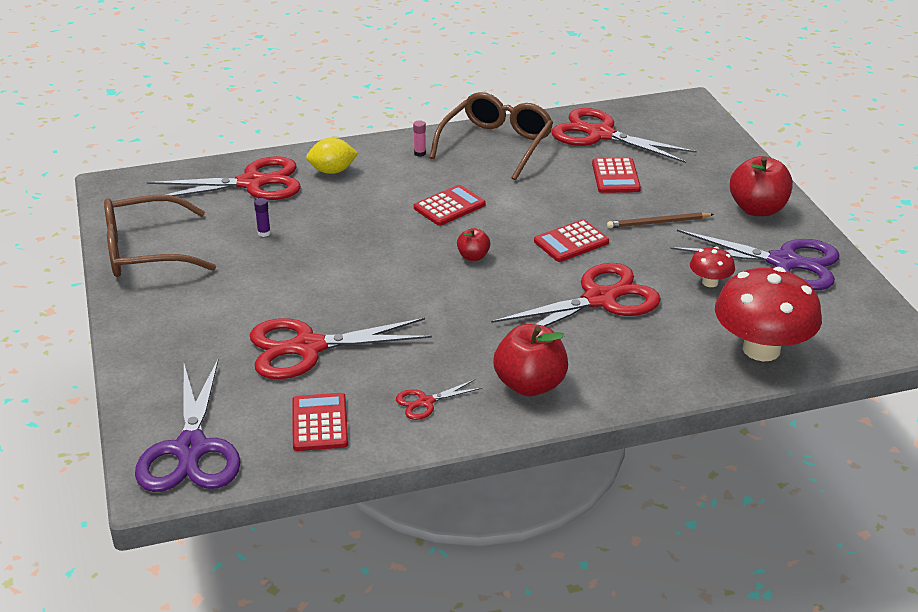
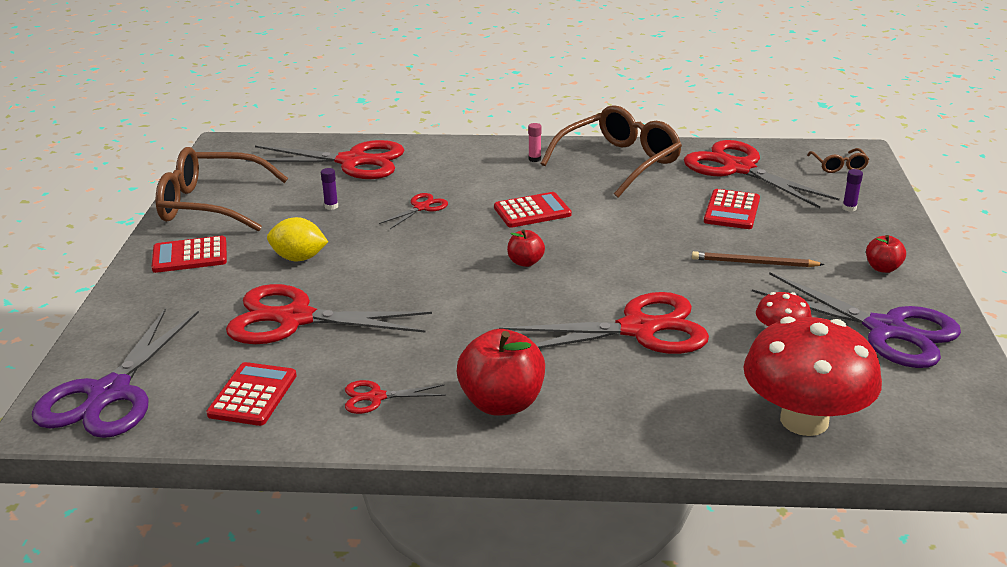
camera: 20 degrees right, 5 degrees down
(332, 171) = (437, 162): yellow lemon -> yellow lemon (299, 258)
(348, 220) = (421, 207): none -> red scissors
(571, 242) = (642, 266): red calculator -> red calculator (190, 256)
(679, 119) = (838, 166): none -> brown glasses
(707, 158) = (849, 208): none -> purple glue stick
(757, 209) = (882, 268): red apple -> red apple, size x0.52

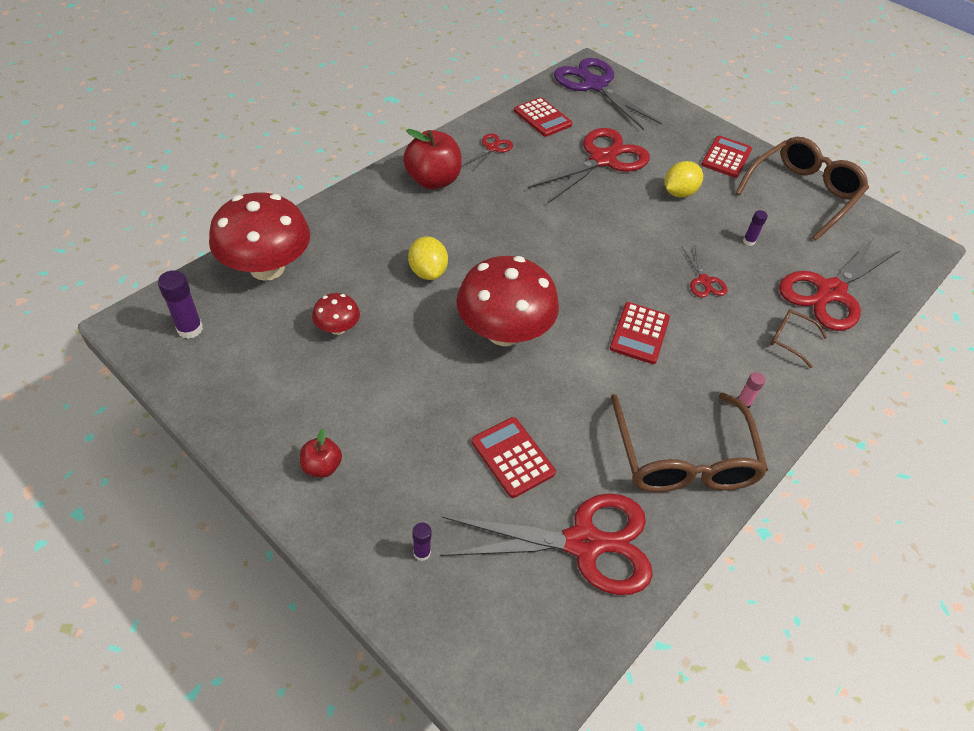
camera: 125 degrees right, 20 degrees up
(525, 262) = (565, 279): red apple -> none
(635, 261) = (504, 332): none -> red mushroom
(638, 329) = (428, 272): red scissors -> yellow lemon
(753, 263) = (425, 394): brown pencil -> none
(838, 166) = (503, 646): brown glasses -> brown glasses (790, 339)
(885, 330) = (270, 384): purple scissors -> none
(938, 409) = (190, 329): none -> purple glue stick

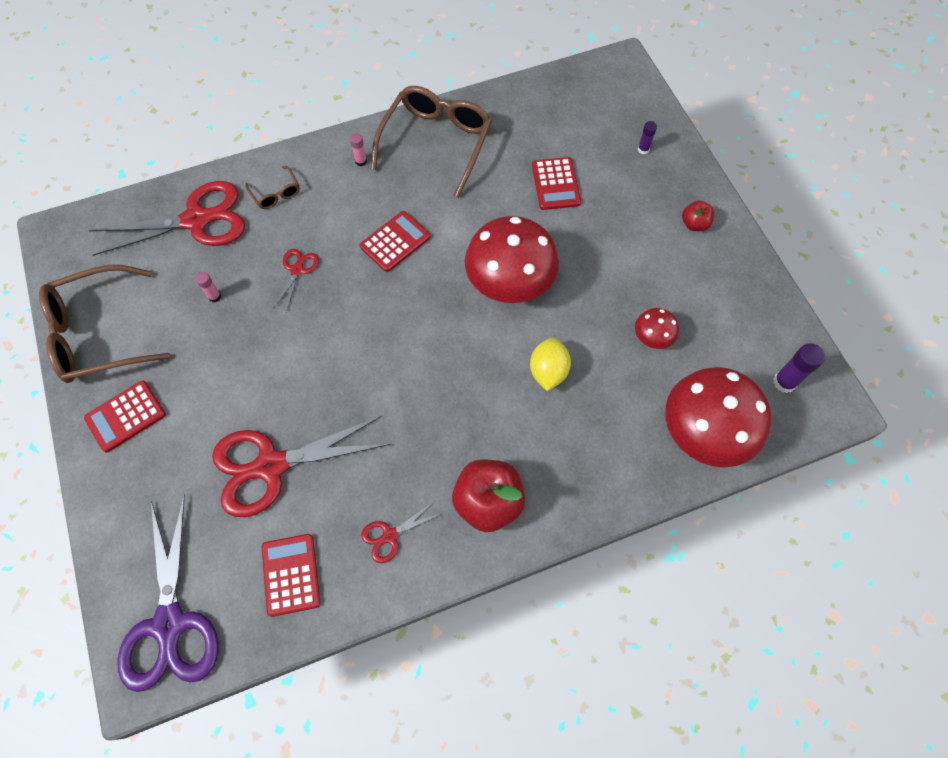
camera: 150 degrees left, 15 degrees up
(583, 543) = (538, 120): red scissors -> none
(679, 193) = (227, 382): yellow lemon -> none
(749, 241) = (214, 296): purple glue stick -> pink glue stick

